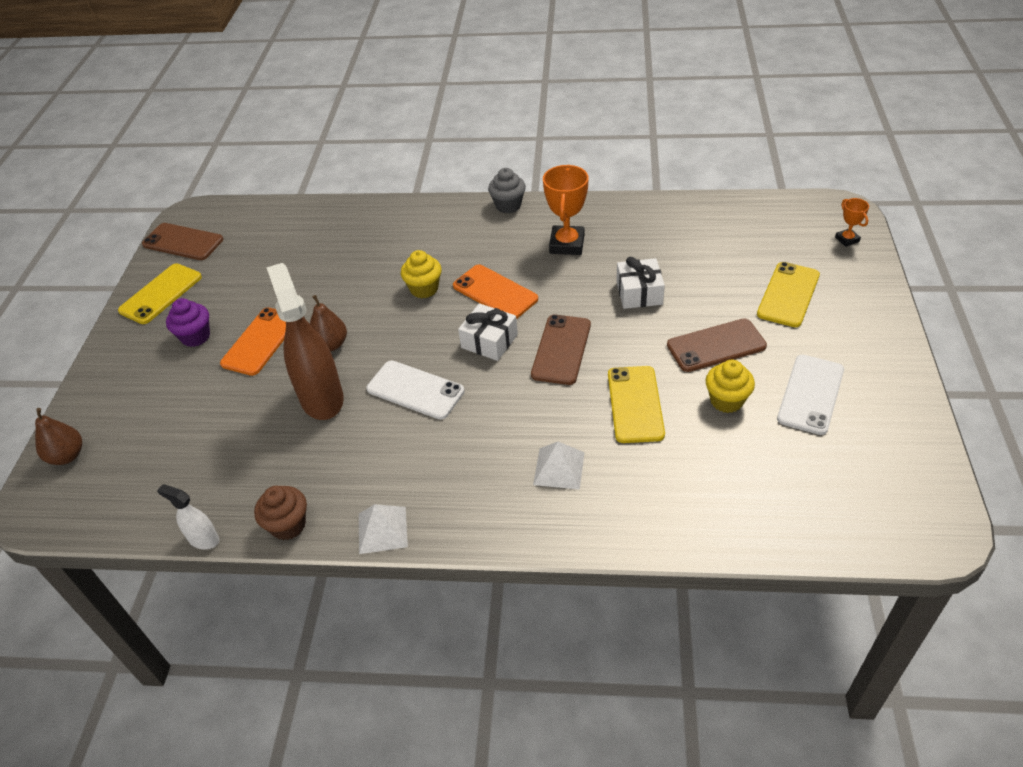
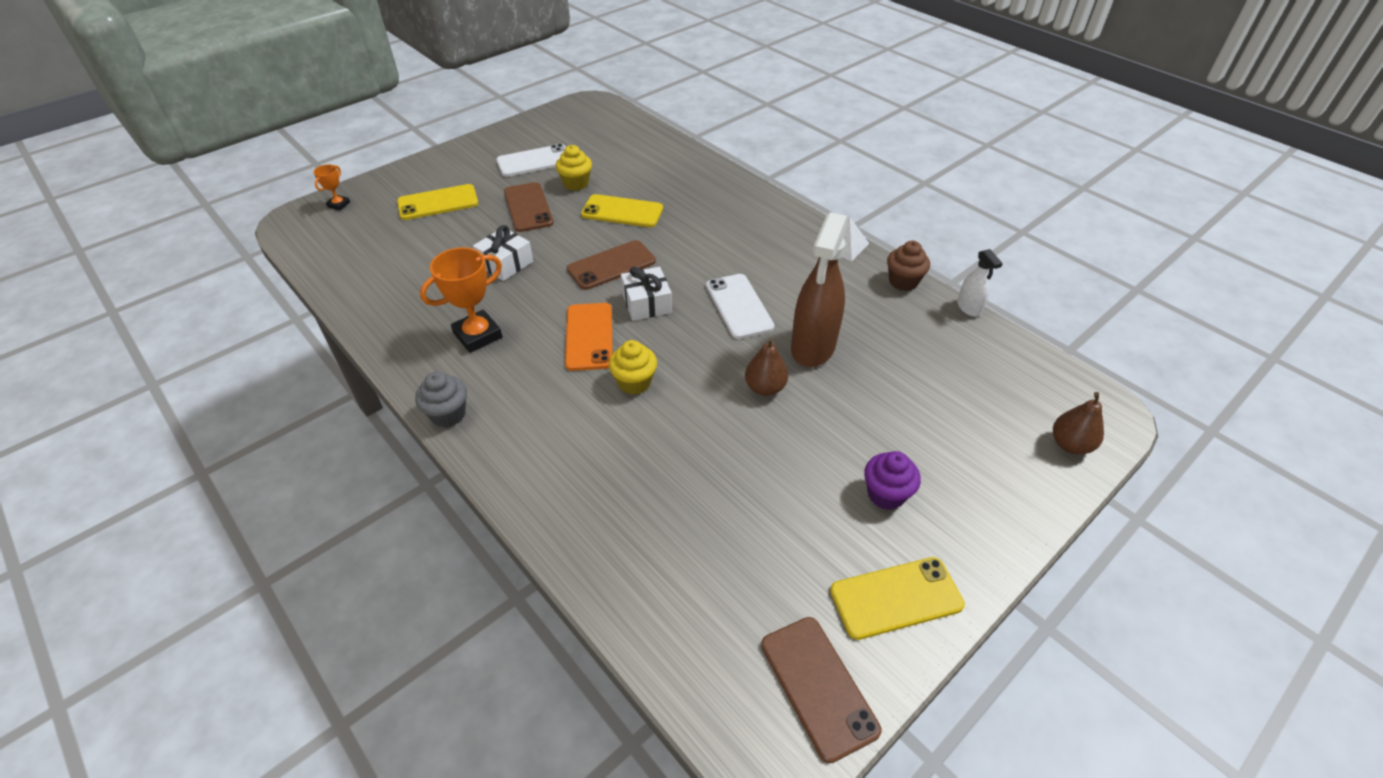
camera: 140 degrees left, 0 degrees up
(260, 341) = (824, 438): orange phone -> none
(559, 468) = (709, 212): white pyramid -> none
(635, 404) = (622, 211): yellow phone -> yellow phone turned 60 degrees clockwise
(716, 345) = (528, 207): brown phone -> brown phone turned 45 degrees clockwise

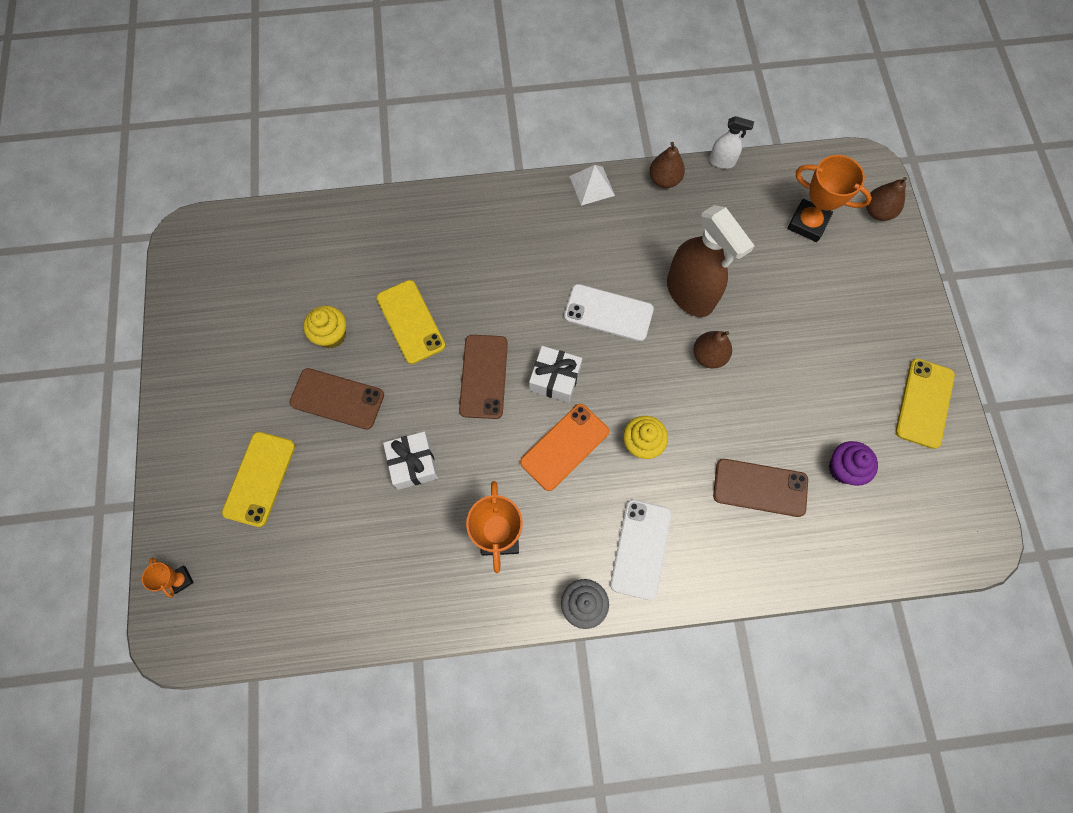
camera: 55 degrees left, 25 degrees up
(534, 161) = (258, 351): white phone -> white phone (640, 549)
(589, 336) = (564, 447): orange phone -> orange phone turned 75 degrees counterclockwise
(622, 211) = (410, 322): yellow phone -> yellow phone turned 75 degrees counterclockwise
(818, 686) = (955, 489): brown phone -> brown phone (760, 487)
(886, 494) = (849, 350): purple cupcake -> purple cupcake (843, 468)
(903, 282) = (664, 180): brown cupcake -> brown pear
(985, 395) = (807, 223): none -> orange trophy

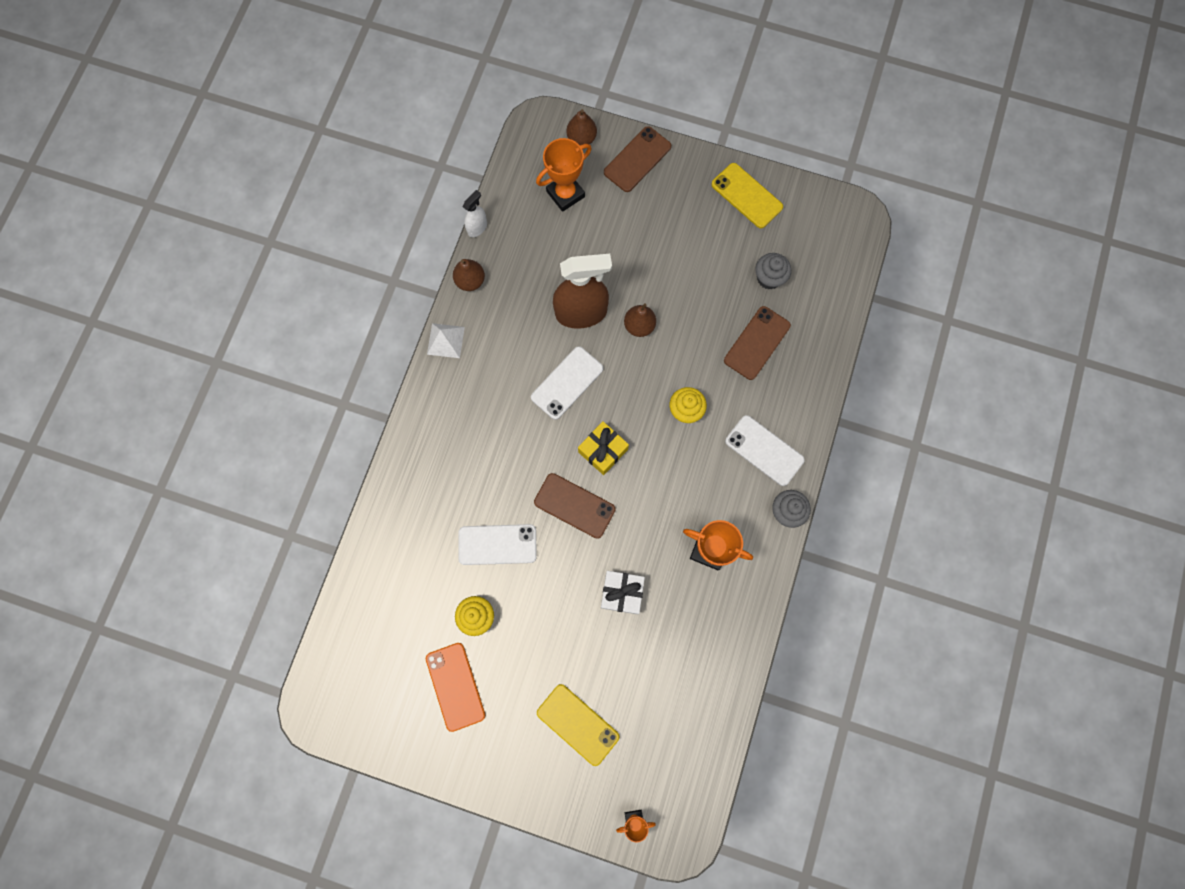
camera: 65 degrees left, 5 degrees up
(337, 399) = (537, 633): brown phone -> brown phone (637, 159)
(410, 322) = (497, 544): yellow phone -> white phone
(555, 378) = (603, 450): white gift -> yellow gift
(564, 447) = (662, 469): orange phone -> orange phone (455, 686)
(843, 468) = (769, 278): purple cupcake -> grey cupcake

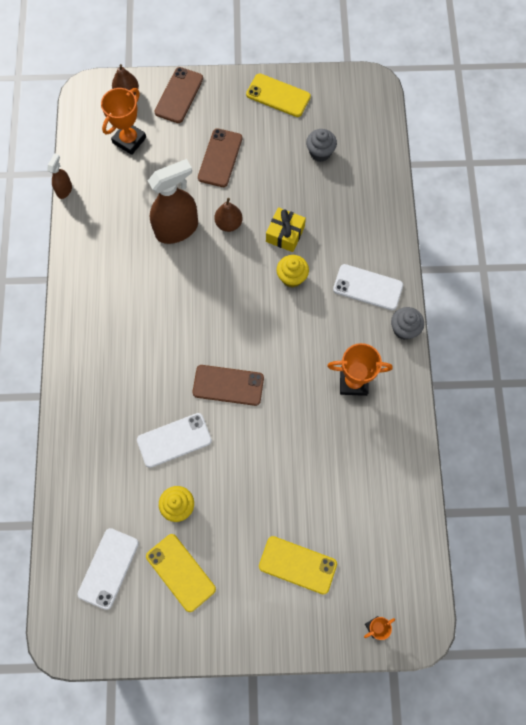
camera: 20 degrees left, 5 degrees down
(445, 340) = (69, 288): white pyramid -> none
(455, 686) = (180, 572): orange phone -> yellow phone
(470, 281) = (74, 234): brown pear -> none
(477, 228) = (64, 190): white spray bottle -> brown spray bottle
(567, 383) = (185, 288): white phone -> white phone (108, 568)
(603, 450) = (235, 332): yellow gift -> yellow gift (285, 234)
(622, 593) = (294, 442): white gift -> none
(757, 343) = (329, 205): brown phone -> brown phone (220, 158)

